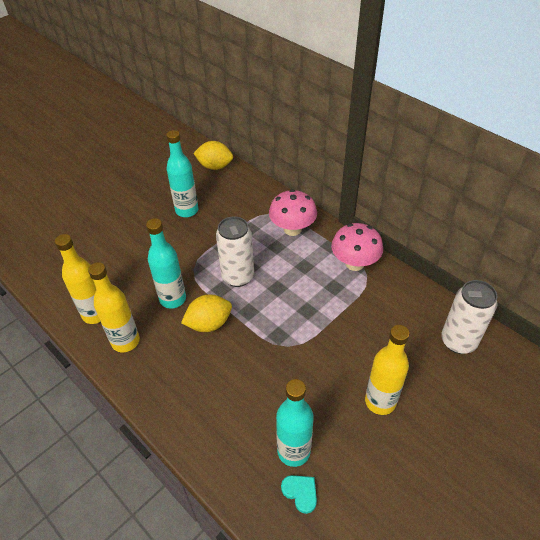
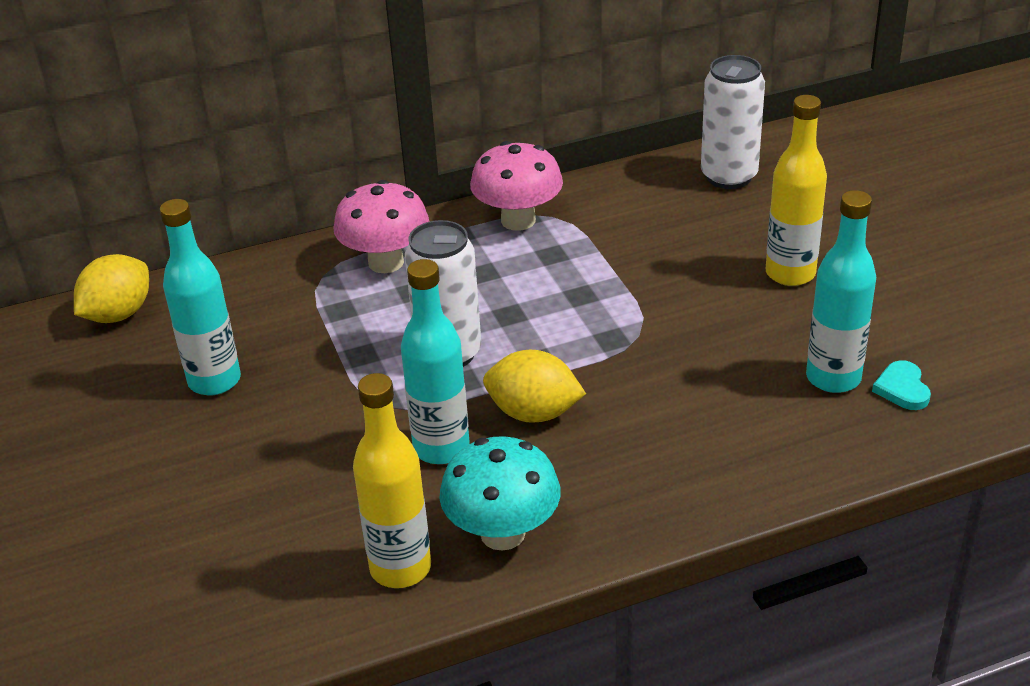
camera: 65 degrees left, 10 degrees down
(125, 341) = (502, 533): yellow bottle -> turquoise mushroom
(209, 324) = (534, 413): yellow lemon -> yellow lemon turned 75 degrees counterclockwise
(300, 493) = (902, 389): turquoise heart -> turquoise heart turned 75 degrees counterclockwise

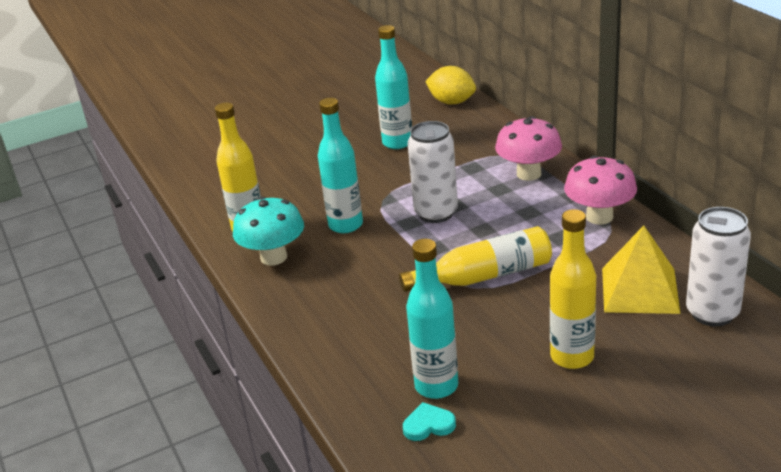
camera: 85 degrees right, 5 degrees down
(534, 413) = (381, 253): yellow lemon -> none
(617, 322) = (484, 276): none -> yellow bottle
(678, 214) = (639, 290): none -> yellow pyramid

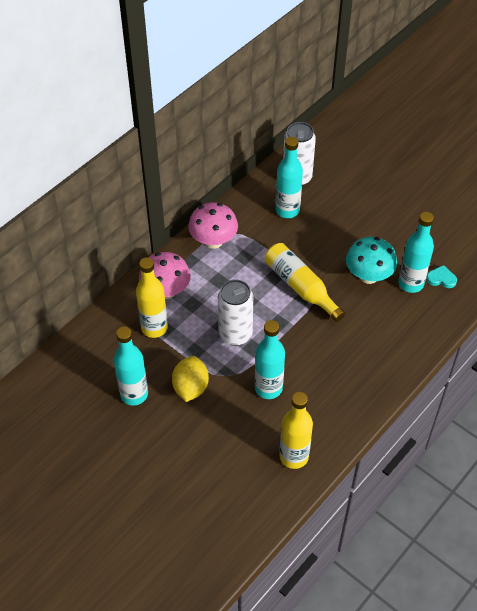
camera: 115 degrees left, 20 degrees up
(274, 257) = (324, 421): turquoise mushroom -> turquoise mushroom (368, 276)
(428, 425) = (441, 278): turquoise heart -> turquoise heart turned 135 degrees clockwise
(452, 102) = (51, 374): yellow lemon -> yellow lemon (190, 387)
(572, 357) = (359, 230): yellow bottle -> yellow bottle (154, 328)
(639, 290) = (287, 210): yellow pyramid -> turquoise bottle

